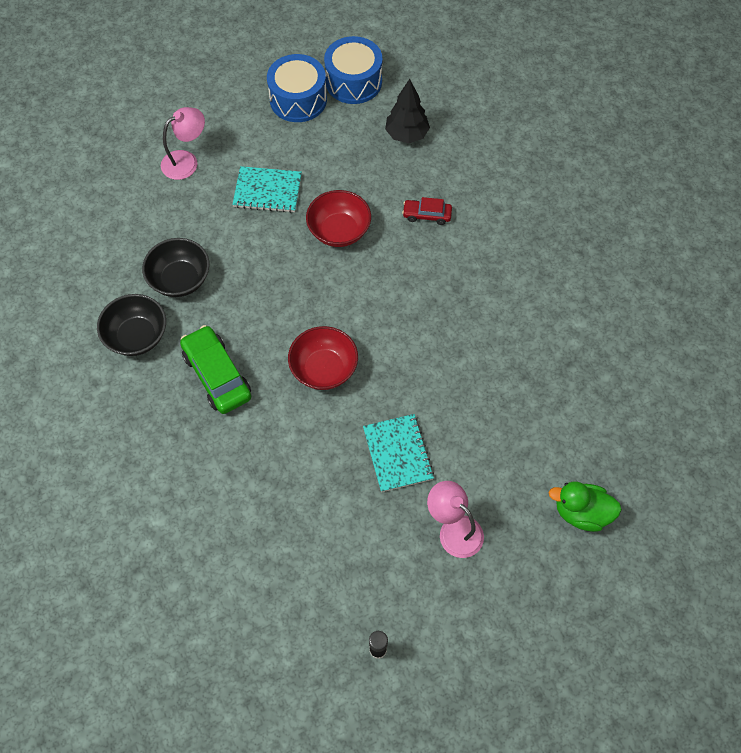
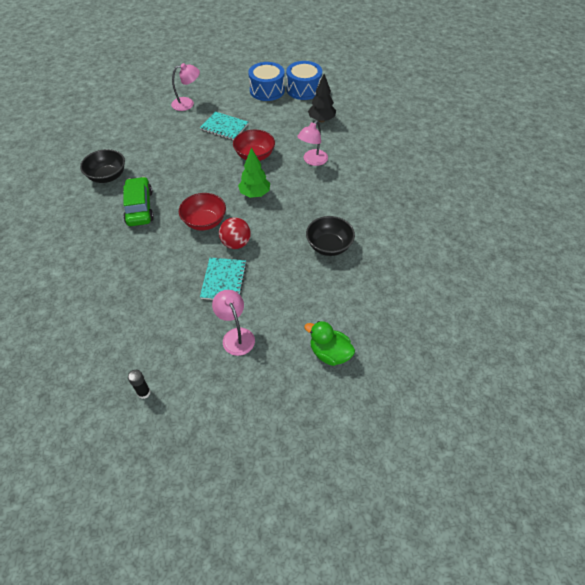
camera: 20 degrees right, 10 degrees down
(180, 279) = (149, 156): black bowl -> black bowl (329, 246)
(372, 299) = (255, 194): none -> green tree
(385, 390) = (236, 243): none -> red ball
(427, 215) = (312, 161): red car -> pink lamp

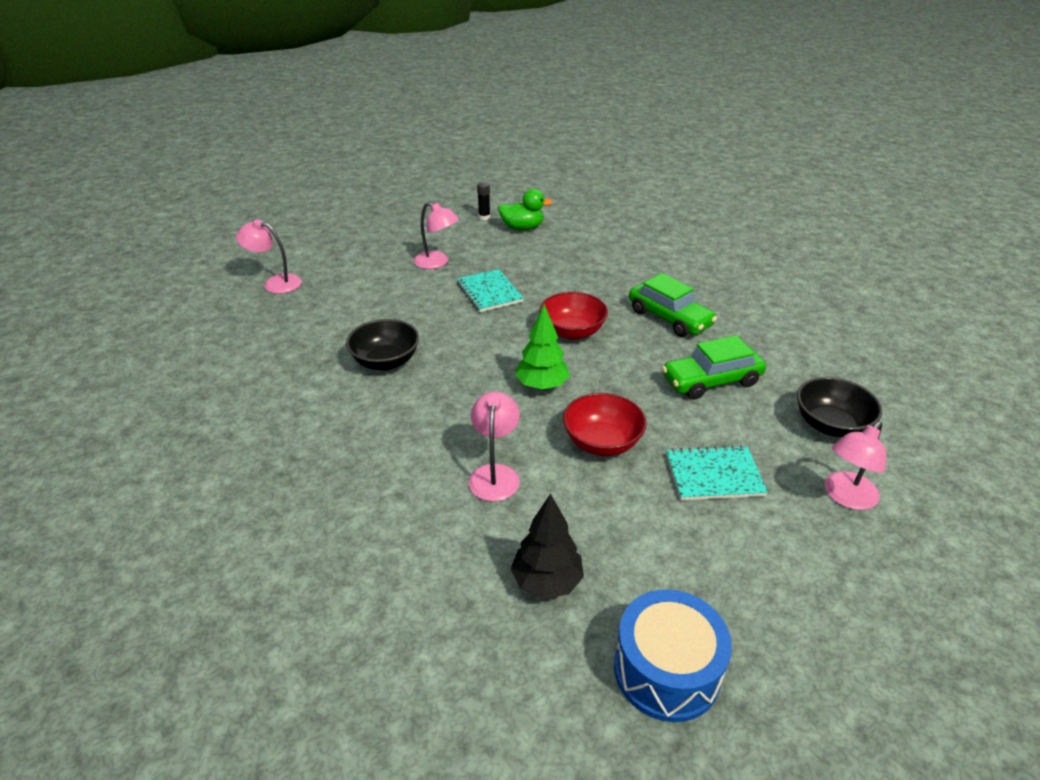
camera: 150 degrees right, 15 degrees down
(107, 176) = (763, 334): black bowl -> black bowl (830, 425)
(171, 163) = (711, 381): none -> green car
(236, 243) = (509, 325): red ball -> none
(267, 90) = (745, 618): blue drum -> none
(329, 353) = (333, 279): green duck -> green duck (522, 228)
(379, 370) = (275, 283): none -> pink lamp

